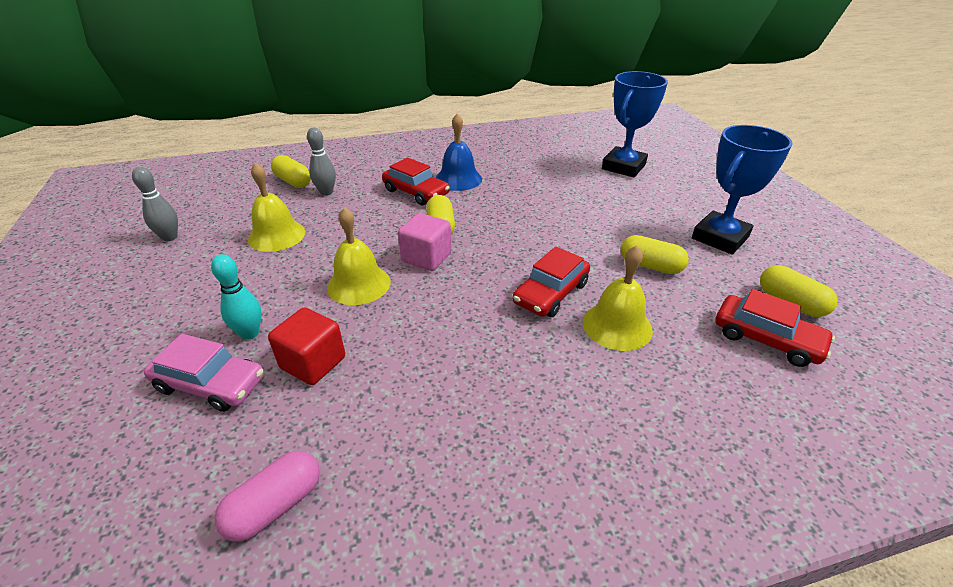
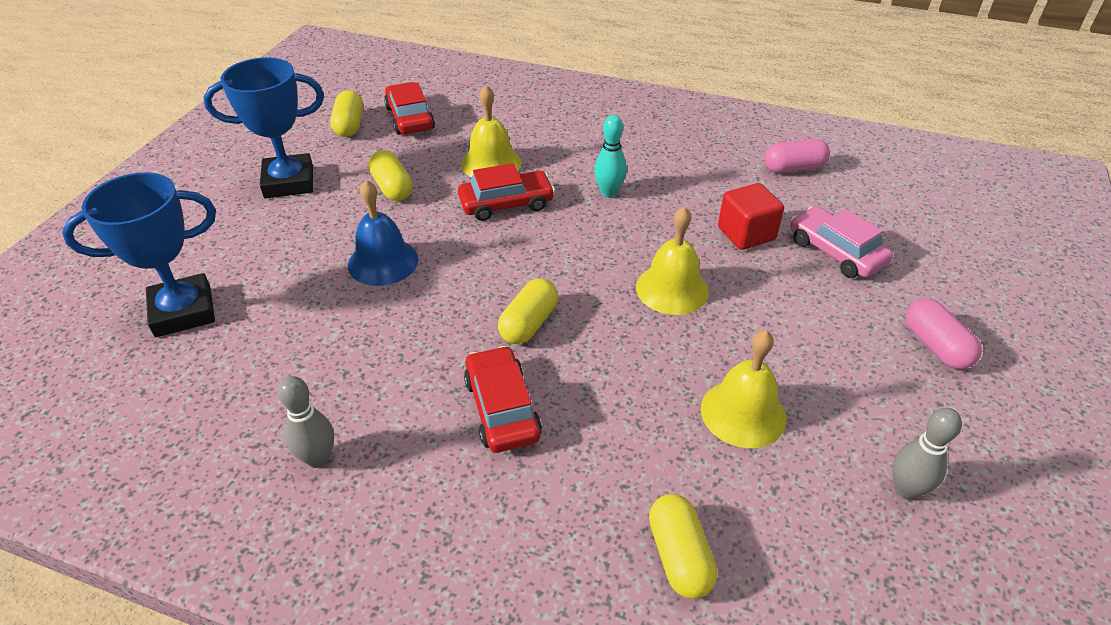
camera: 145 degrees left, 5 degrees up
(120, 327) = (935, 346): none -> pink capsule
(250, 333) = (797, 282): turquoise bowling pin -> turquoise bowling pin (609, 192)
(326, 192) = (634, 485): grey bowling pin -> grey bowling pin (318, 458)
(426, 257) = (580, 289): pink cube -> none
(458, 179) = (415, 407): blue bell -> blue bell (383, 262)

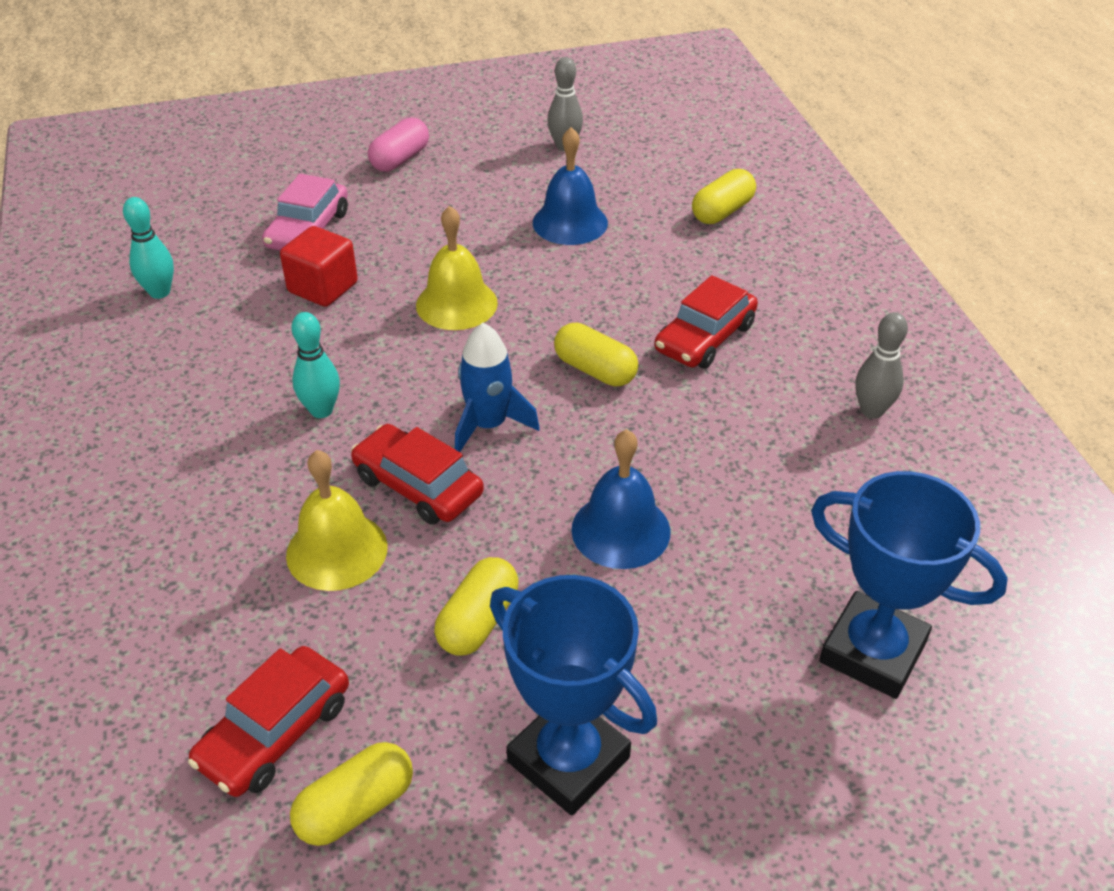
camera: 125 degrees left, 0 degrees up
(526, 249) = (488, 425): none -> blue rocket
(528, 323) = (595, 370): yellow capsule -> yellow capsule turned 45 degrees clockwise
(743, 413) = (570, 222): yellow bell -> blue bell
(793, 168) = (159, 292): pink capsule -> turquoise bowling pin

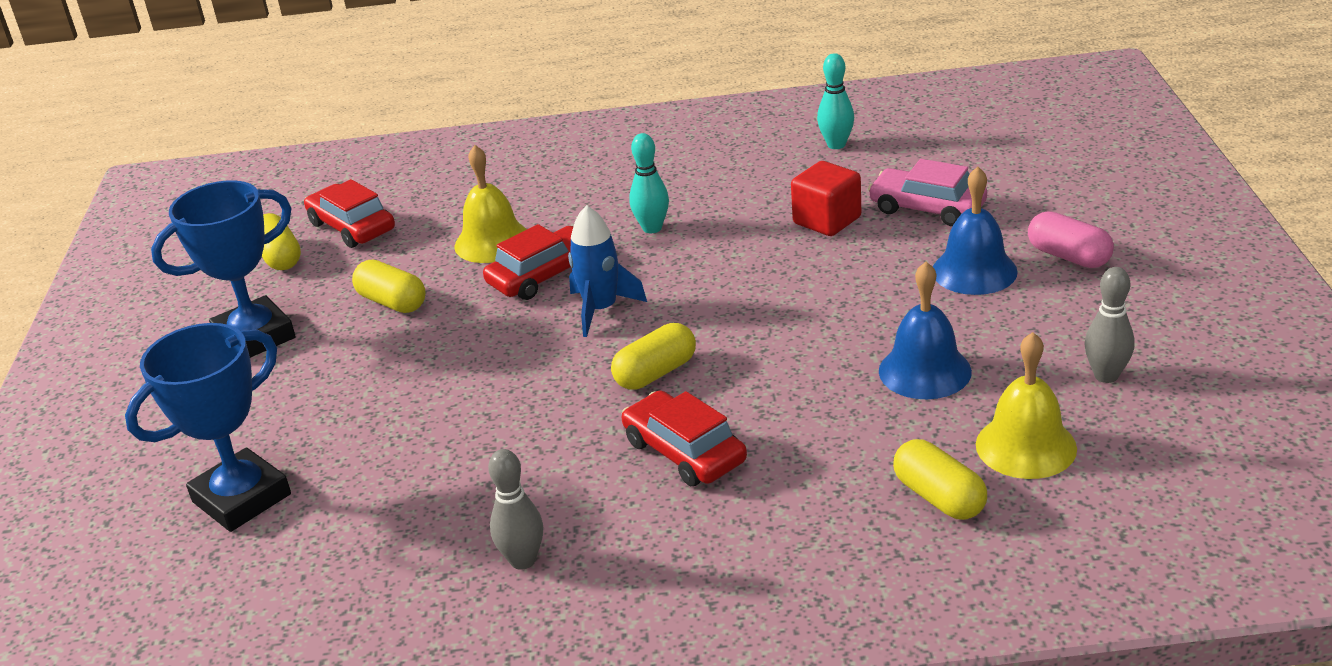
camera: 105 degrees right, 10 degrees down
(456, 304) = (784, 293): yellow bell -> yellow bell (1026, 446)
(620, 530) = (444, 374): blue bell -> blue bell (974, 271)

